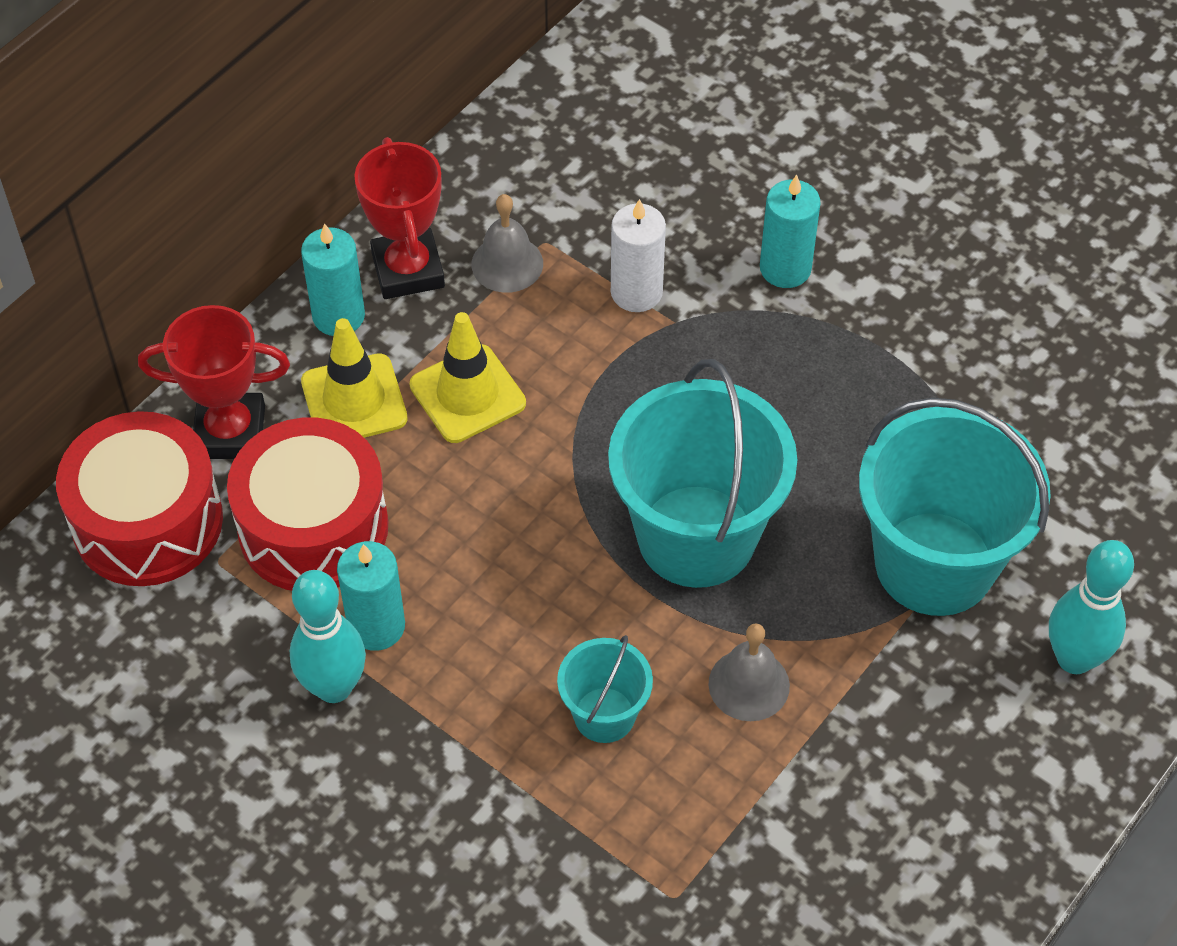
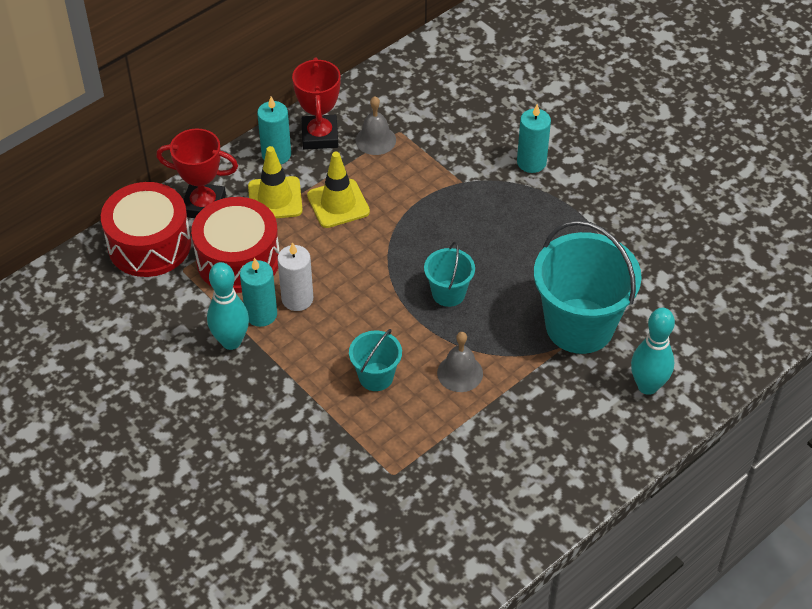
camera: 10 degrees right, 5 degrees down
(636, 292) = (444, 164): white candle -> white candle (297, 299)
(696, 536) = (448, 293): turquoise bucket -> turquoise bucket, size x0.50

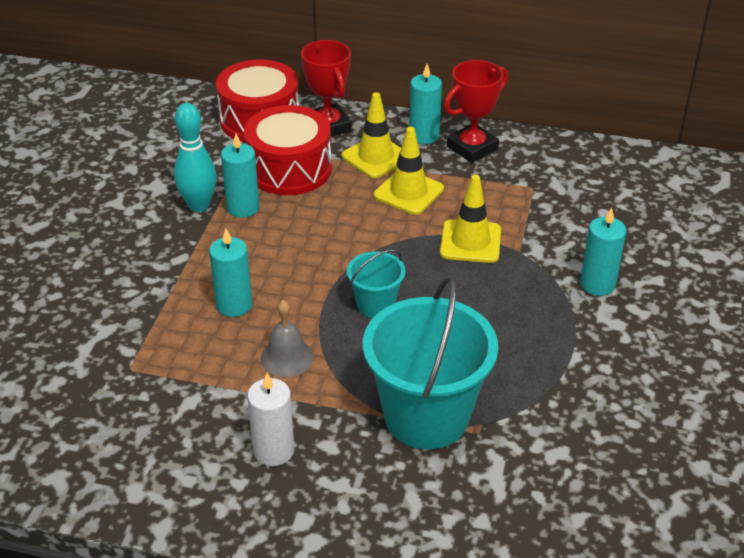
camera: 55 degrees right, 10 degrees down
(297, 299) = (279, 219): white candle -> white candle (273, 450)
(375, 140) = (506, 179): grey bell -> none
(376, 377) = (234, 305): turquoise bucket -> turquoise candle
(428, 202) = (470, 242): none -> yellow traffic cone
(647, 386) = (397, 509): turquoise bowling pin -> none

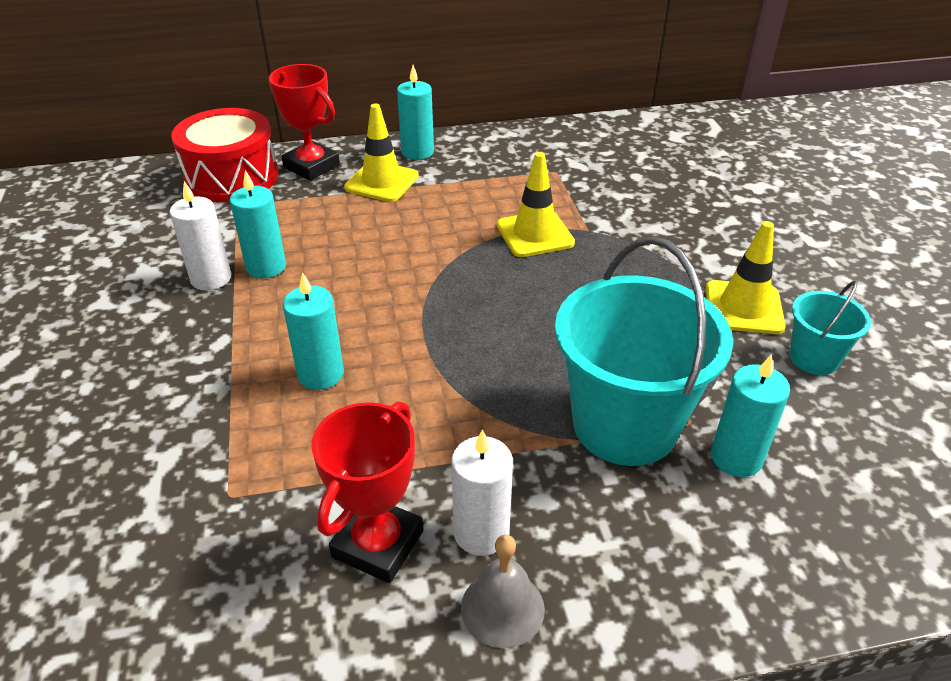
camera: 25 degrees left, 0 degrees up
(199, 206) = (211, 278): turquoise bowling pin -> white candle
(287, 357) = (422, 413): grey bell -> grey bell (502, 608)
(289, 169) = (295, 215): red drum -> none
(376, 305) = (483, 324): turquoise bucket -> turquoise bucket (814, 358)
(408, 192) = (439, 205): yellow traffic cone -> yellow traffic cone (743, 308)
(472, 148) = (472, 151): red trophy -> red trophy (378, 544)
(597, 284) = (684, 239): turquoise candle -> turquoise candle (736, 457)

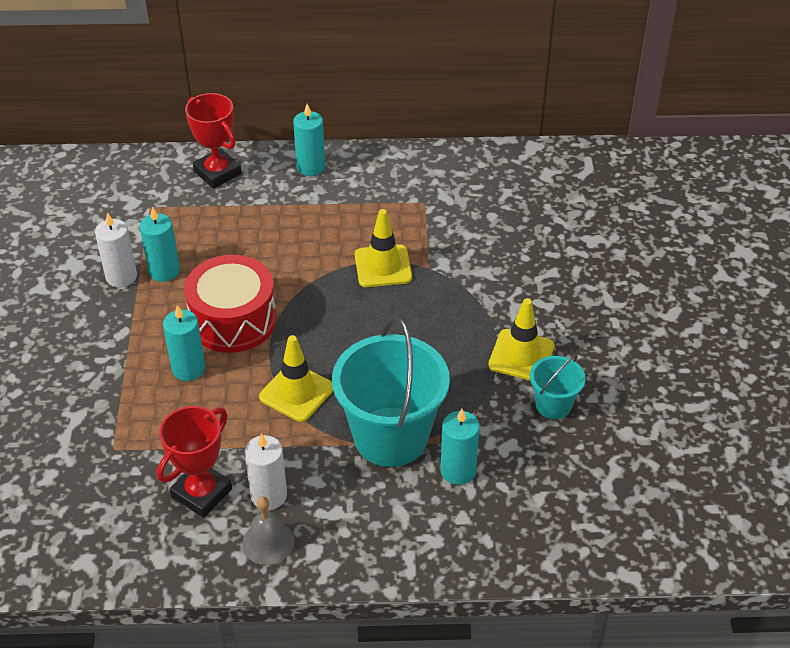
camera: 10 degrees right, 5 degrees up
(232, 177) = (150, 177): red drum -> red drum (233, 320)
(382, 182) = (272, 197): yellow traffic cone -> yellow traffic cone (296, 392)

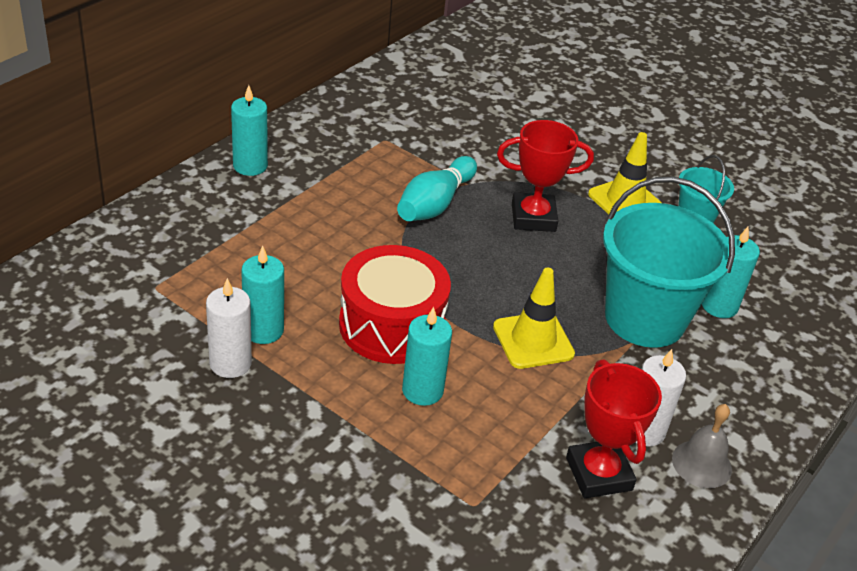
camera: 55 degrees left, 5 degrees down
(217, 173) = (172, 219): red trophy -> red trophy (533, 217)
(383, 266) = (435, 204): yellow traffic cone -> turquoise bowling pin

